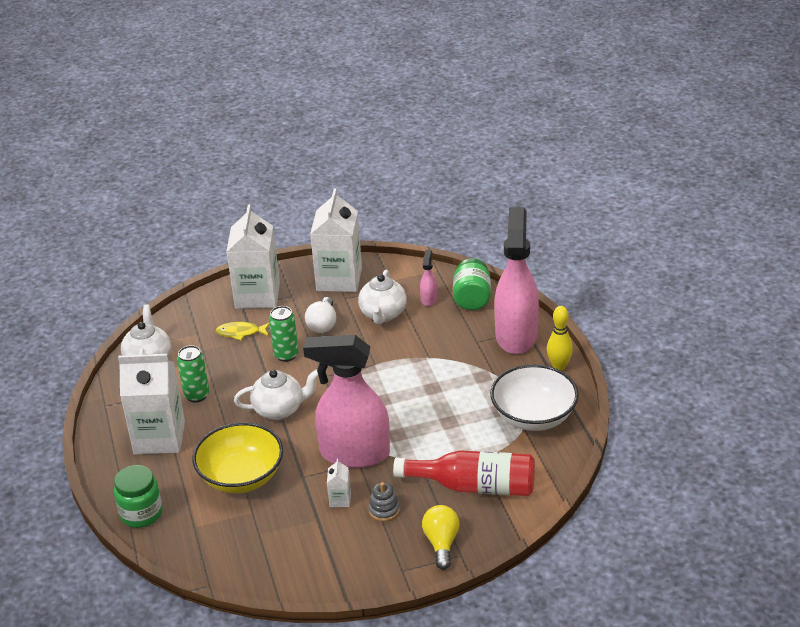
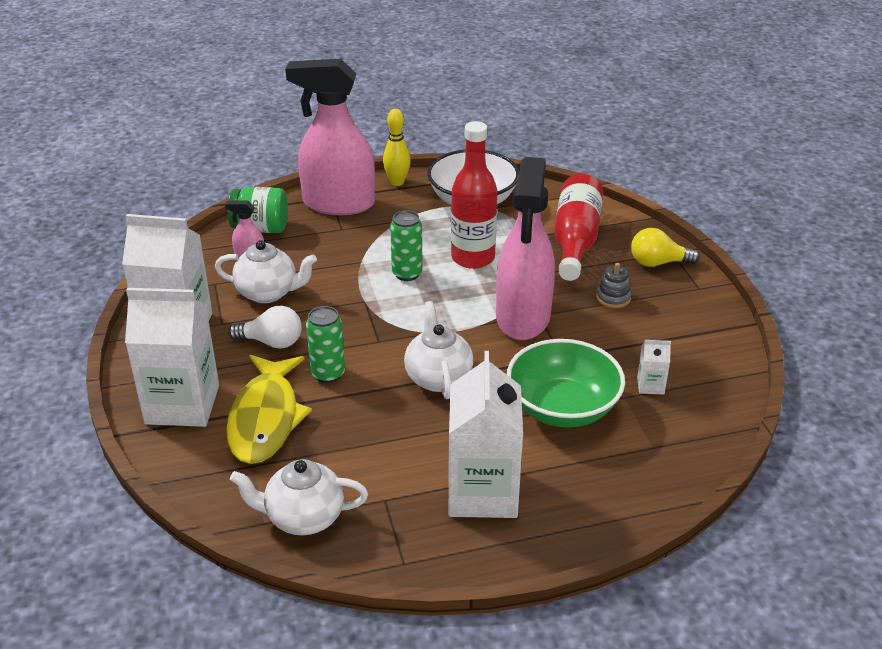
camera: 90 degrees left, 0 degrees up
(141, 513) = (634, 500): green jar -> none
(197, 395) = (397, 458): green can -> green can (407, 274)
(241, 333) = (266, 419): yellow fish -> yellow fish, size x2.01
(241, 477) = (562, 408): yellow bowl -> green bowl
(340, 499) = (599, 328): white carton -> white carton (650, 385)
(439, 421) = (473, 258): none -> red bottle

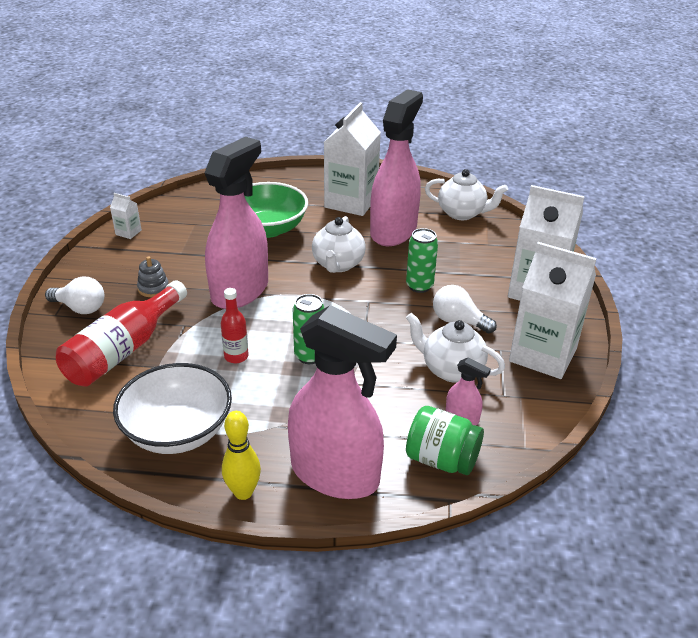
camera: 160 degrees left, 0 degrees up
(266, 419) = (474, 267): yellow fish -> none
(393, 451) = (393, 231): none -> pink spray bottle
(473, 258) = (236, 356): red bottle -> red bottle, size x0.53
(650, 385) = (197, 227): white carton -> white carton (128, 232)
(658, 263) = (80, 308): yellow light bulb -> white light bulb

